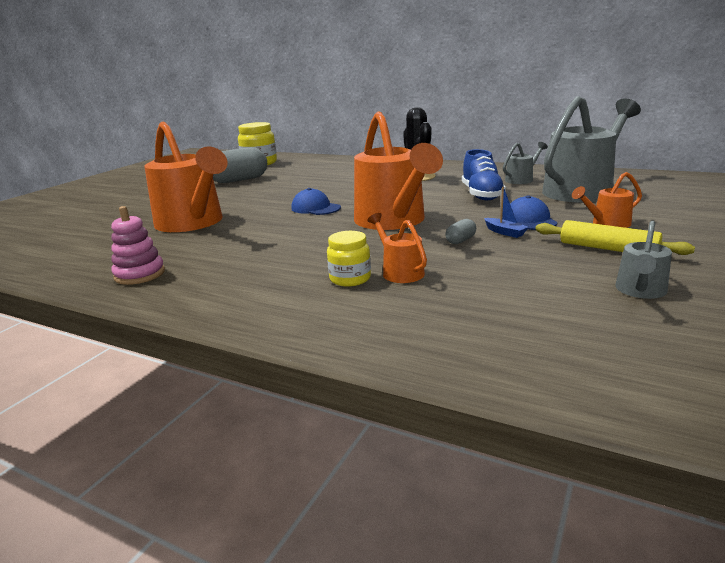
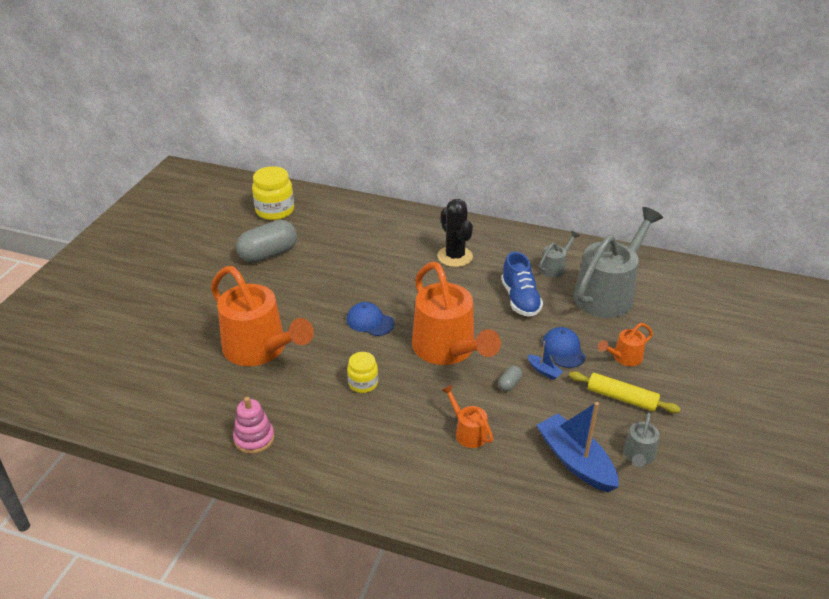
camera: 10 degrees left, 15 degrees up
(350, 279) = (431, 442): yellow jar -> yellow jar (363, 383)
(545, 294) = (575, 461): none -> blue boat

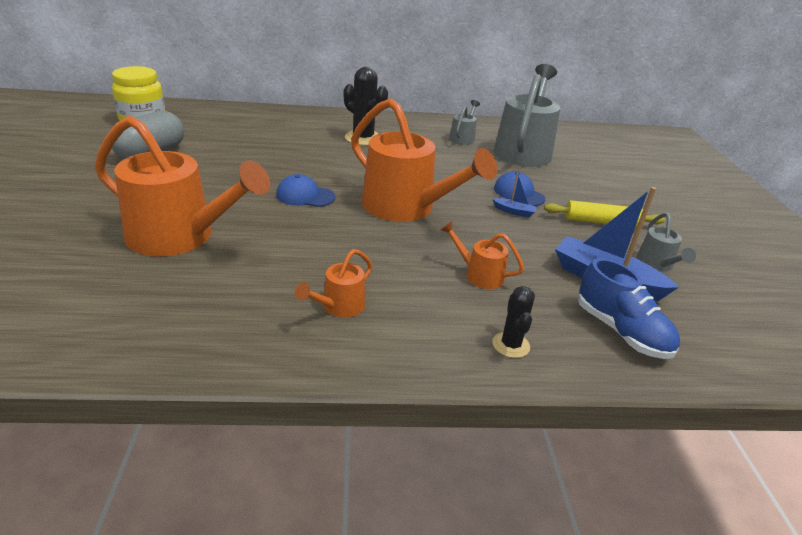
camera: 25 degrees left, 5 degrees down
(254, 438) = (215, 330): pink stacking toy -> none
(363, 383) = (330, 250): yellow jar -> none
(451, 501) = (511, 345): none -> black cactus
(509, 384) = (489, 227): grey capsule -> none
(520, 299) = (449, 162): blue shoe -> blue shoe (621, 331)
(624, 358) = (576, 192): orange watering can -> orange watering can (338, 307)

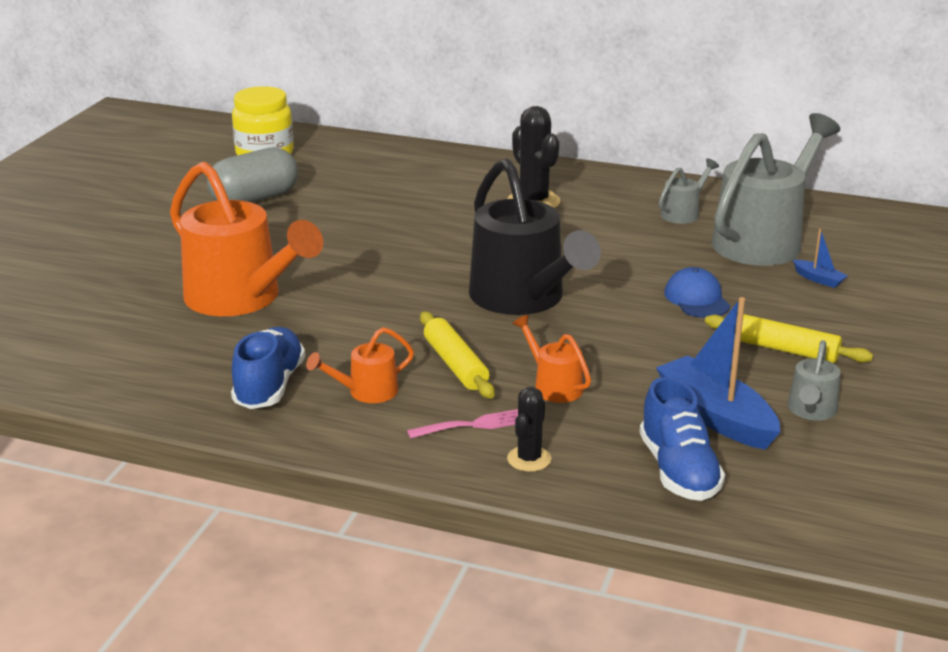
camera: 25 degrees right, 5 degrees down
(249, 317) = (269, 386): none -> blue shoe
(305, 196) = (406, 269): blue cap -> none
(394, 269) = (455, 365): none -> yellow rolling pin
(407, 208) = (524, 299): orange watering can -> black watering can
(446, 321) = (475, 425): none -> pink fork
(514, 212) = (667, 321): blue boat -> blue boat (818, 279)

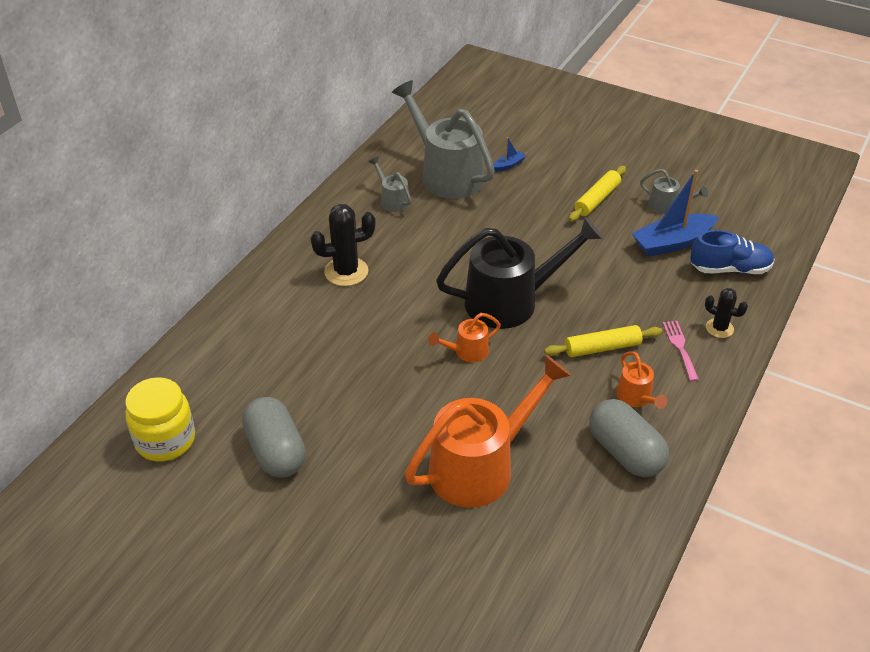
camera: 80 degrees left, 15 degrees up
(269, 386) = (625, 452): blue shoe -> grey capsule
(553, 385) = (633, 305): orange watering can -> orange watering can (466, 352)
(697, 299) = (526, 221): blue cap -> none

